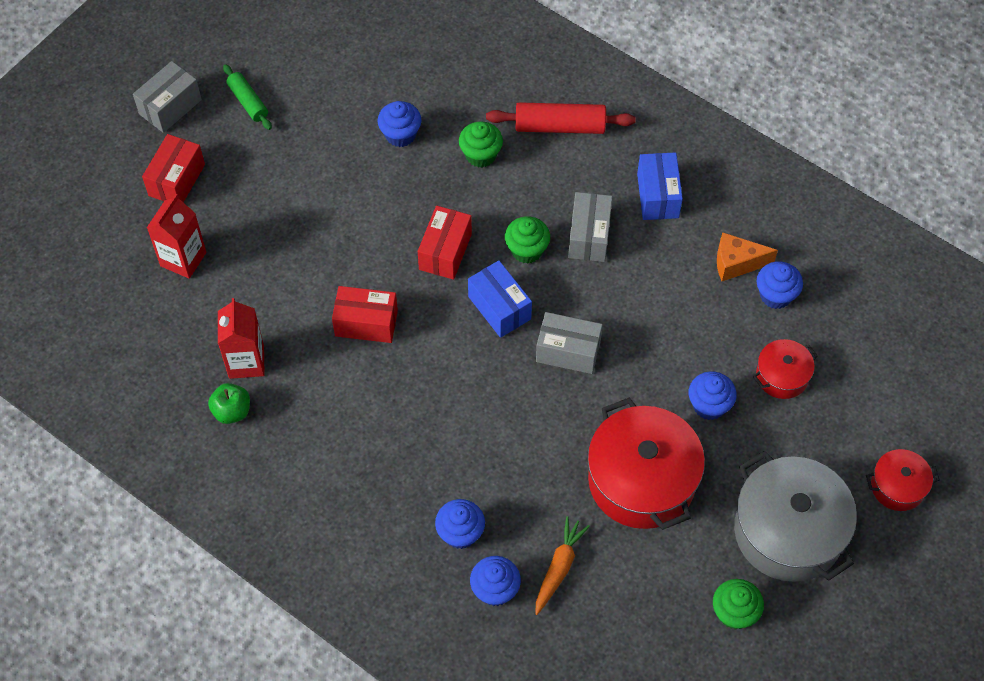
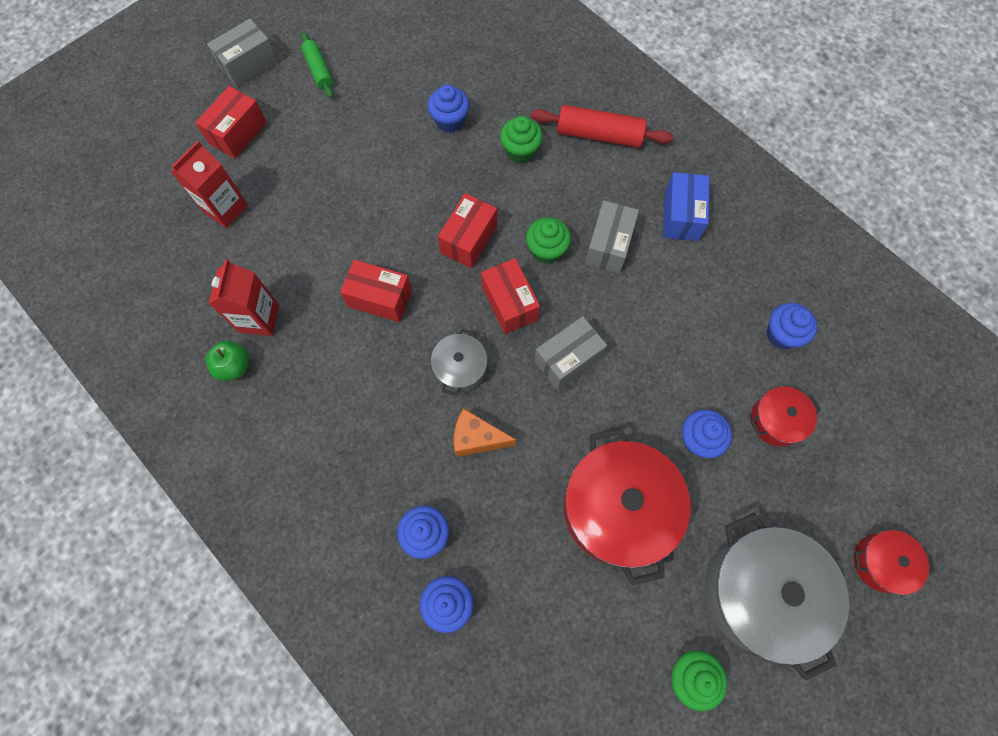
camera: 10 degrees right, 10 degrees up
(462, 377) = (460, 368): none -> grey pot
(499, 308) = (509, 303): blue box -> red box
(559, 568) = (517, 590): orange carrot -> none
(568, 351) = (567, 359): grey box -> grey box turned 60 degrees counterclockwise
(736, 263) = (747, 295): orange cheese -> orange cheese (477, 438)

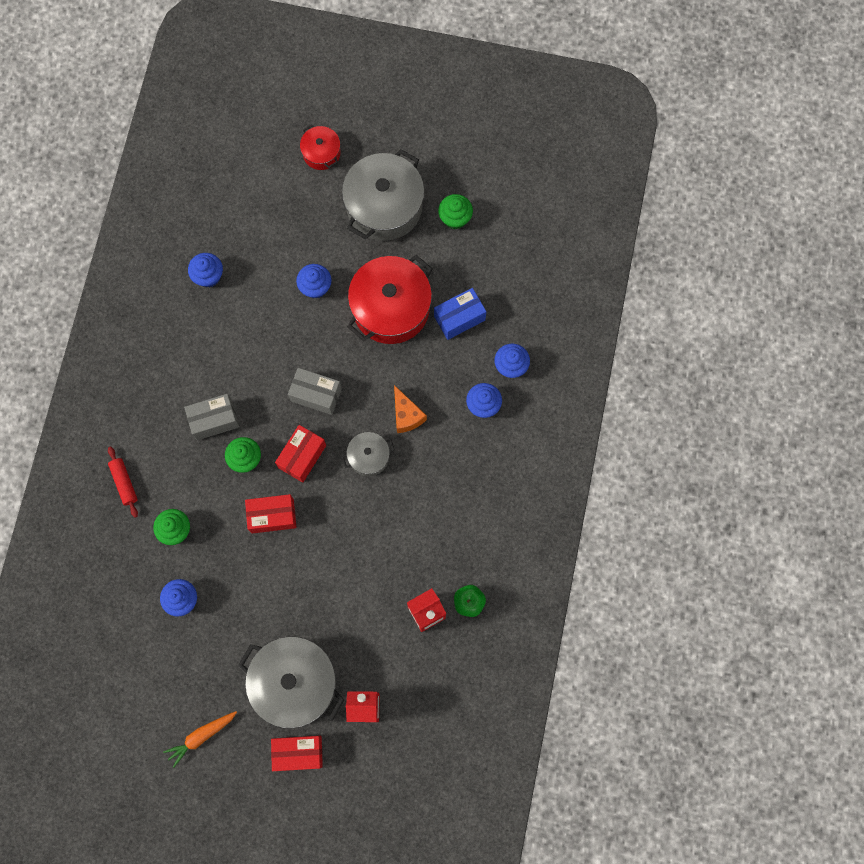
camera: 125 degrees left, 5 degrees up
(249, 65) = (233, 798): grey box -> none
(298, 165) = (294, 683): none -> grey pot
(319, 70) = (201, 736): green rolling pin -> orange carrot
(380, 298) = (357, 543): red box -> none
(599, 135) = (124, 483): red rolling pin -> red rolling pin, size x0.62
(681, 216) = (158, 387): blue box -> blue box (459, 318)
(776, 420) = (271, 249): red pot -> none

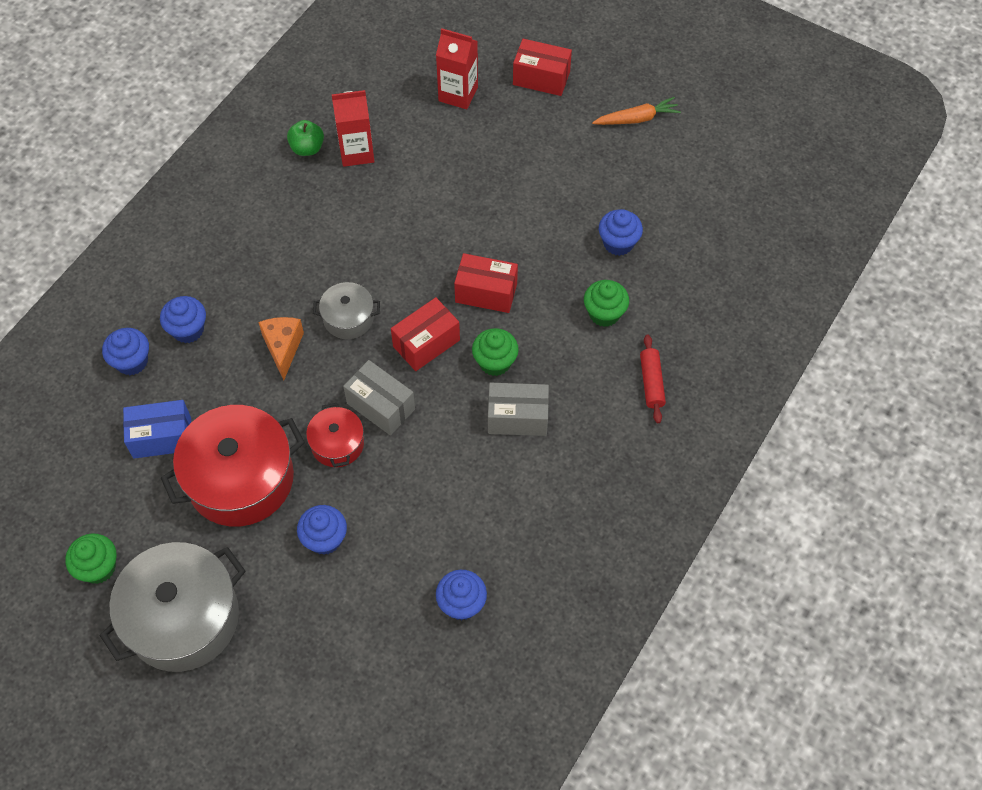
camera: 160 degrees left, 15 degrees down
(294, 683) = (522, 134): grey pot -> none
(321, 153) = (233, 731): red pot -> red pot (337, 444)

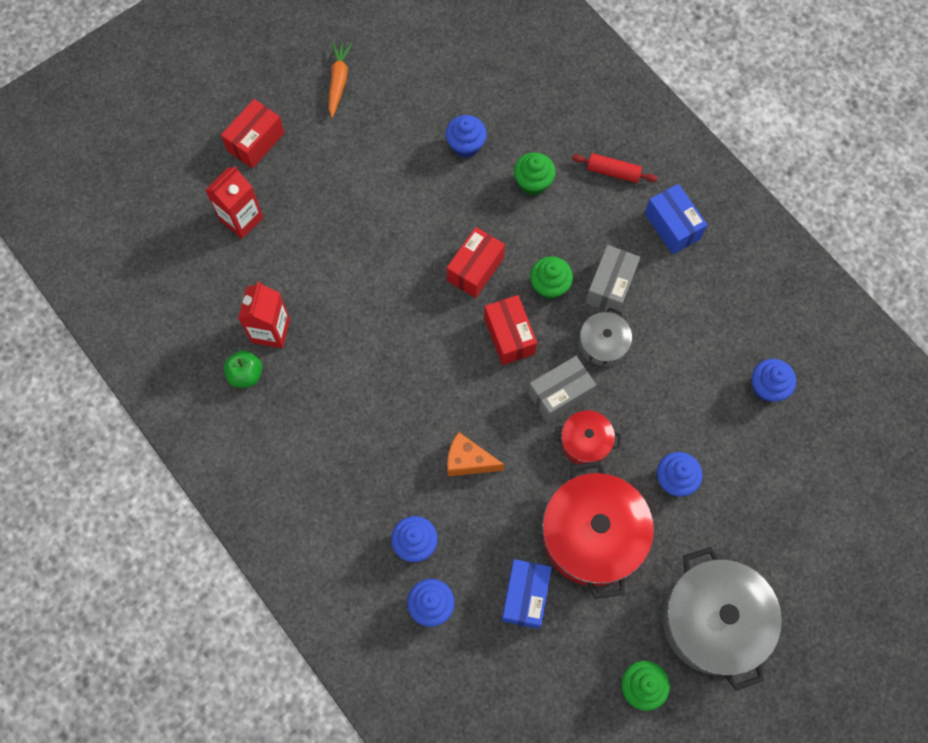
camera: 70 degrees left, 10 degrees up
(348, 318) = (457, 394): grey pot -> grey pot (603, 344)
(613, 457) = (672, 226): none -> blue box

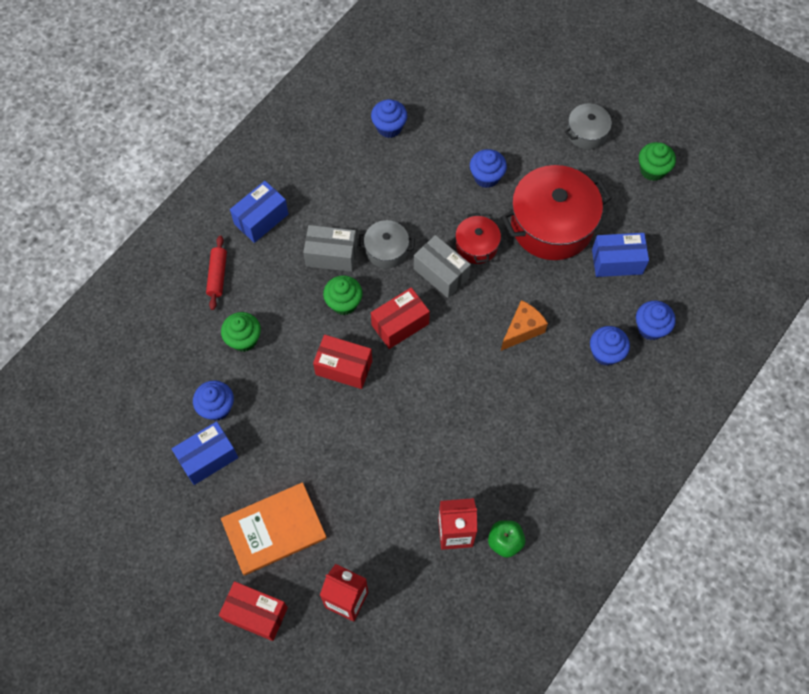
camera: 105 degrees left, 5 degrees down
(328, 172) = (274, 529): none -> orange book
(338, 81) = (167, 550): orange carrot -> none
(416, 129) = (208, 458): none -> blue box
(468, 461) = (522, 330): orange cheese -> orange cheese turned 135 degrees counterclockwise
(713, 621) = (586, 133): grey pot -> grey pot, size x0.51

